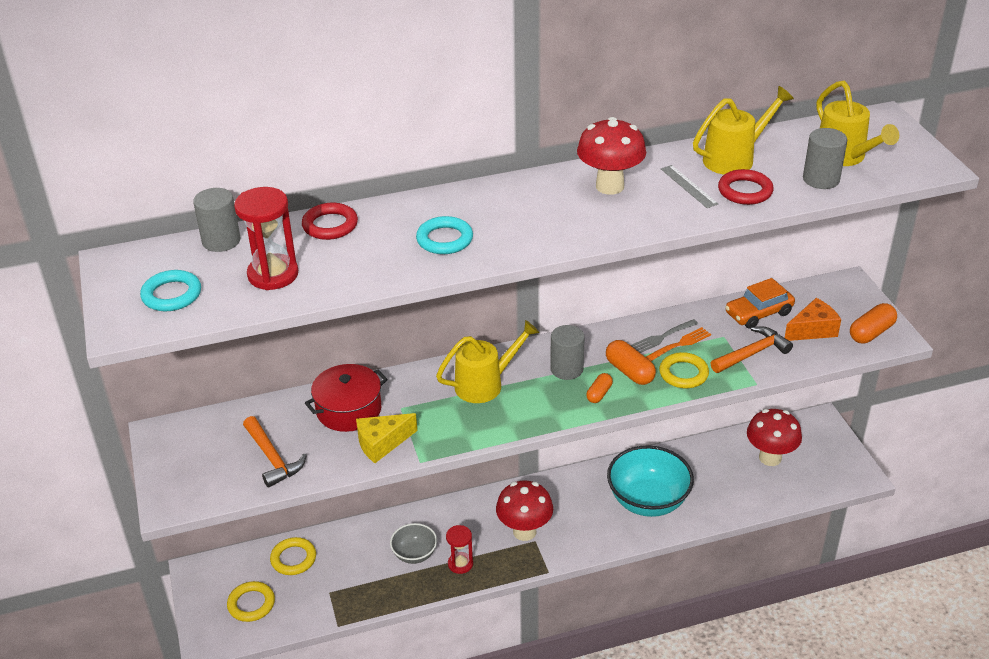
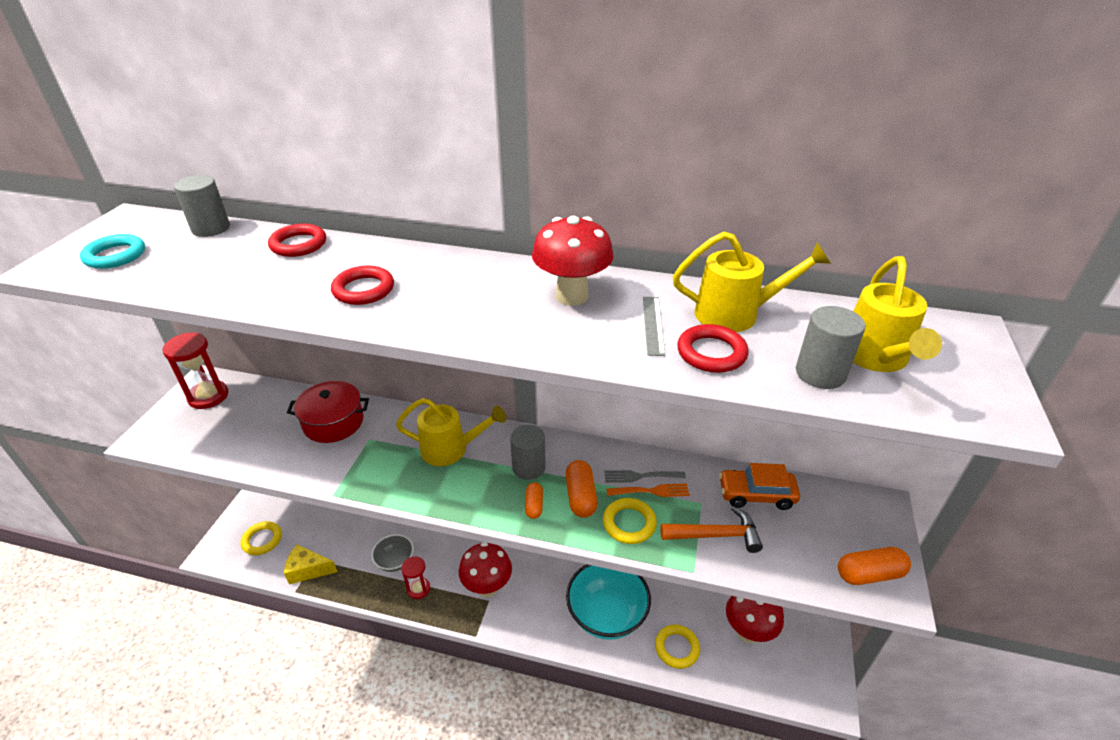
camera: 30 degrees right, 0 degrees up
(272, 458) = (242, 436): orange hammer -> none
(273, 274) = (200, 267): red hourglass -> red hourglass (208, 396)
(293, 559) = (318, 519): yellow ring -> yellow ring (677, 648)
(382, 443) = (324, 463): yellow cheese -> yellow cheese (308, 570)
(444, 239) = (363, 289): turquoise ring -> red ring
(599, 394) = (534, 505): orange capsule -> orange capsule turned 60 degrees counterclockwise
(812, 330) = (802, 539): orange cheese -> none

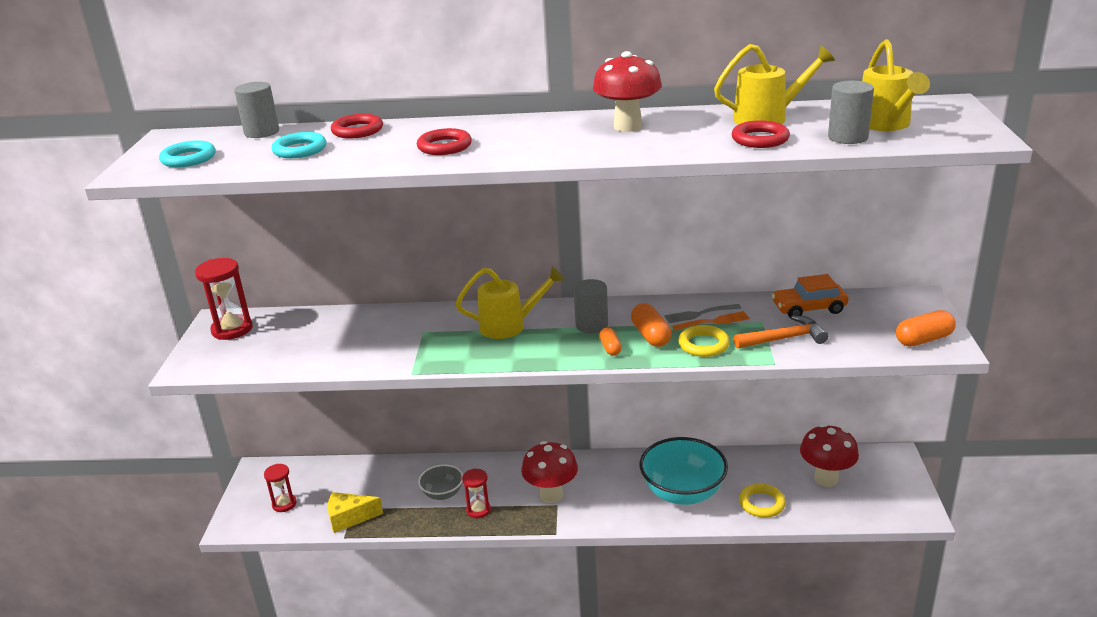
camera: 10 degrees left, 10 degrees down
(224, 264) = (300, 150): none -> turquoise ring
(262, 540) = (284, 504): yellow ring -> red hourglass
(333, 422) = (378, 326): red pot -> none
(653, 325) = (705, 132): grey ruler -> none

